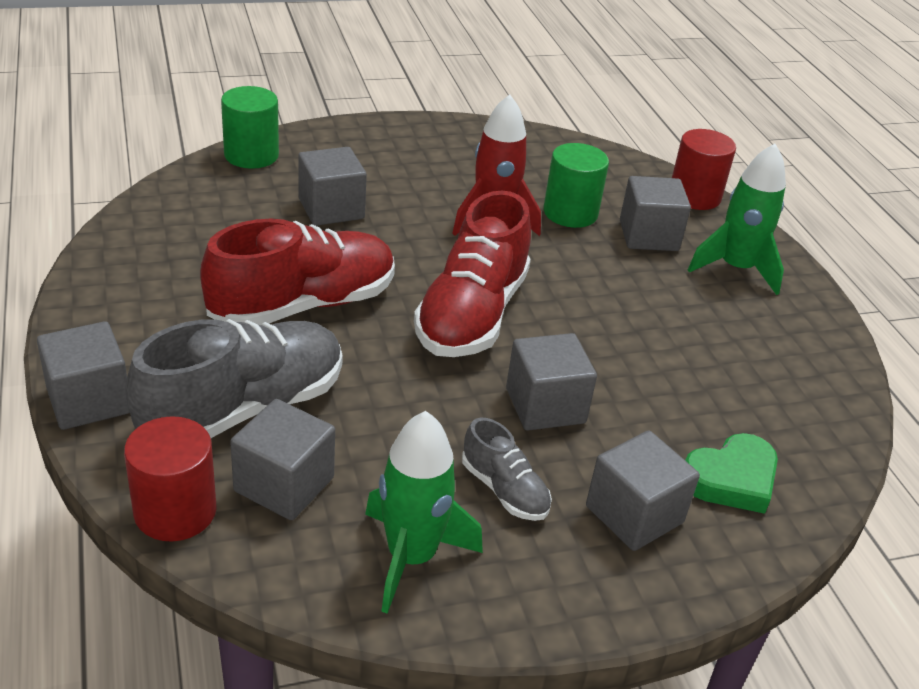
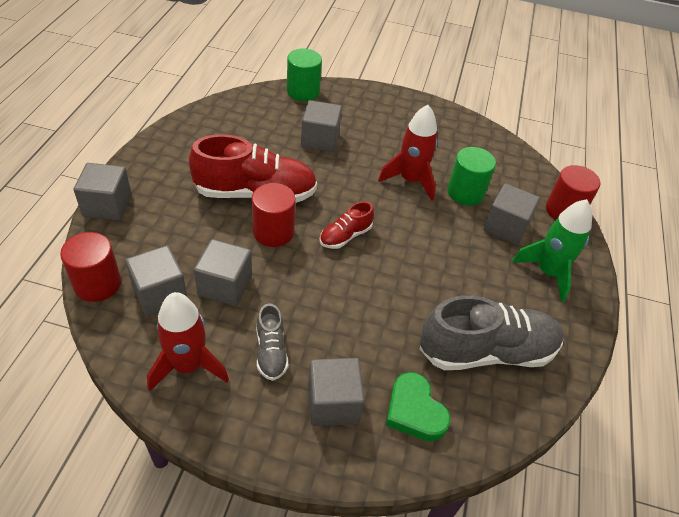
camera: 30 degrees right, 10 degrees up
(243, 408) = (175, 241): grey shoe -> grey shoe (486, 351)
(373, 344) = (273, 232): none -> red cylinder
(411, 557) = (188, 366): green rocket -> red rocket
(472, 315) = (345, 236): red shoe -> red shoe, size x0.49
(545, 406) = (339, 311): grey cube -> grey cube (225, 286)
(731, 479) = (414, 411): green heart -> green heart turned 60 degrees clockwise

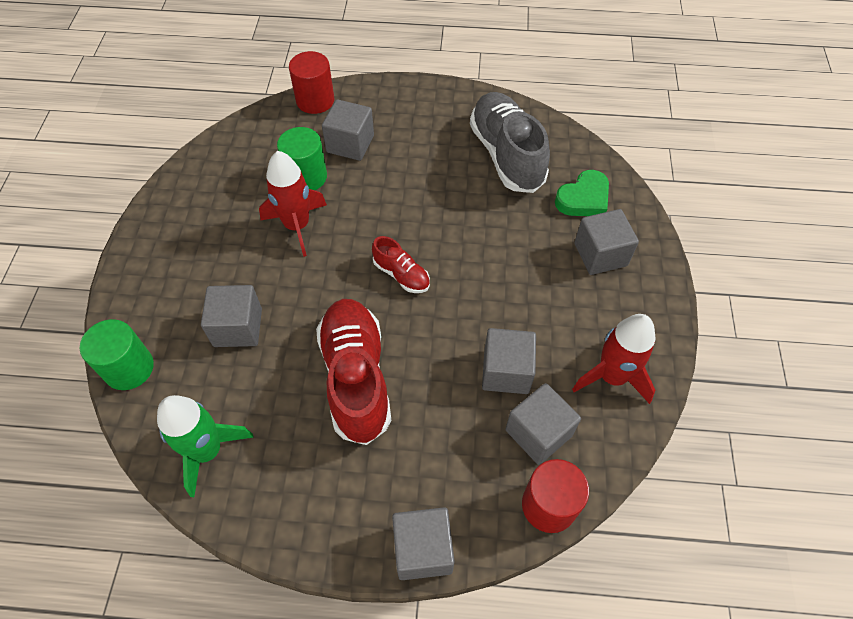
camera: 95 degrees left, 10 degrees up
(271, 351) = (569, 311): grey shoe -> none
(273, 232) = (415, 344): red cylinder -> none
(547, 272) = (402, 114): green rocket -> green rocket (207, 451)

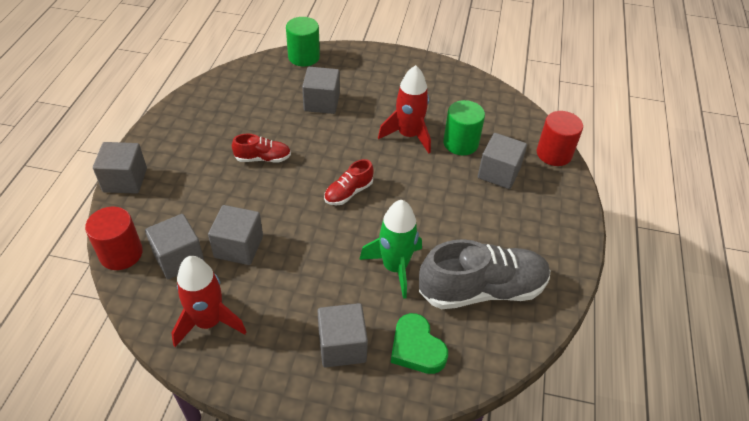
camera: 95 degrees right, 10 degrees down
(207, 451) = (234, 88): green rocket -> green rocket (394, 267)
(356, 377) = (263, 158): red shoe -> red shoe, size x0.49

